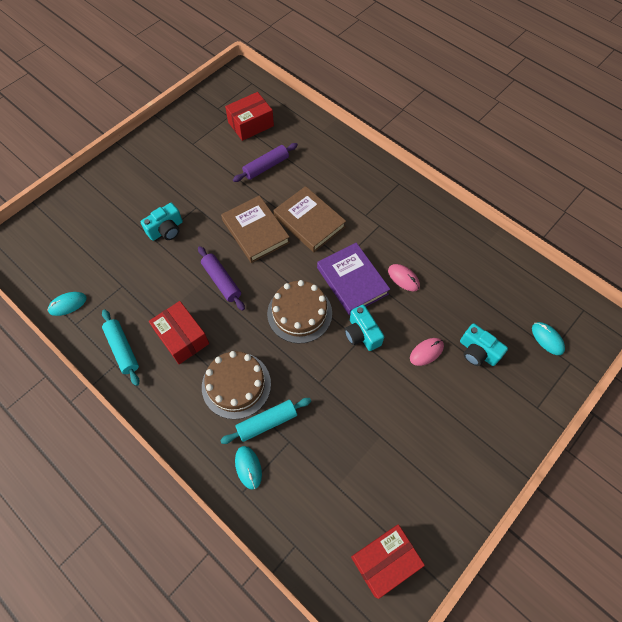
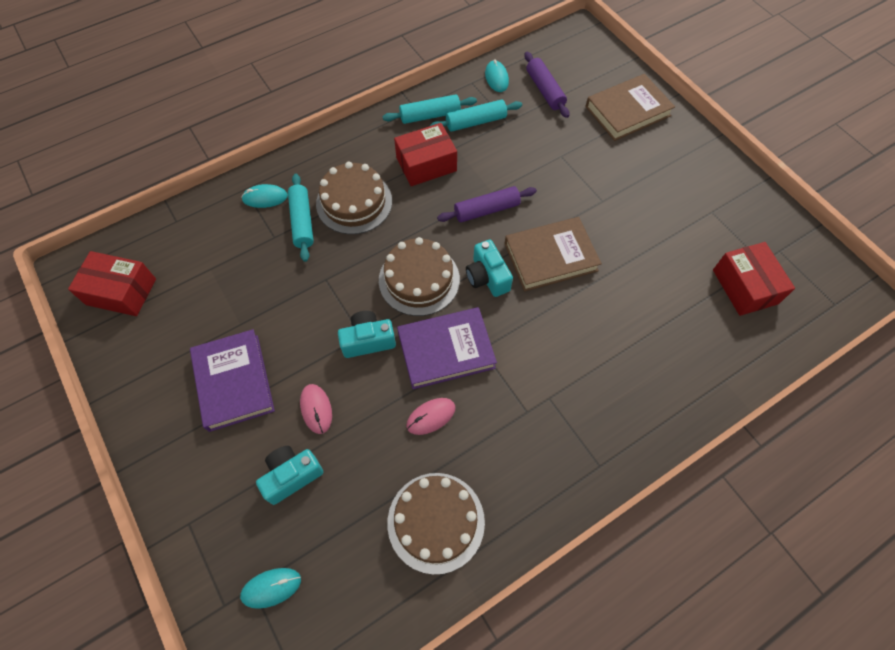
camera: 105 degrees right, 0 degrees up
(125, 309) = (476, 122): none -> turquoise rolling pin
(166, 230) = (573, 167): turquoise camera -> turquoise camera (487, 277)
(266, 167) = (659, 290): purple rolling pin -> purple rolling pin (544, 90)
(309, 222) = (553, 322): brown book -> brown book (627, 111)
(384, 561) = (121, 292): red box -> red box turned 60 degrees counterclockwise
(429, 419) = (234, 382): none -> purple book
(467, 259) = (436, 522): none -> brown cake

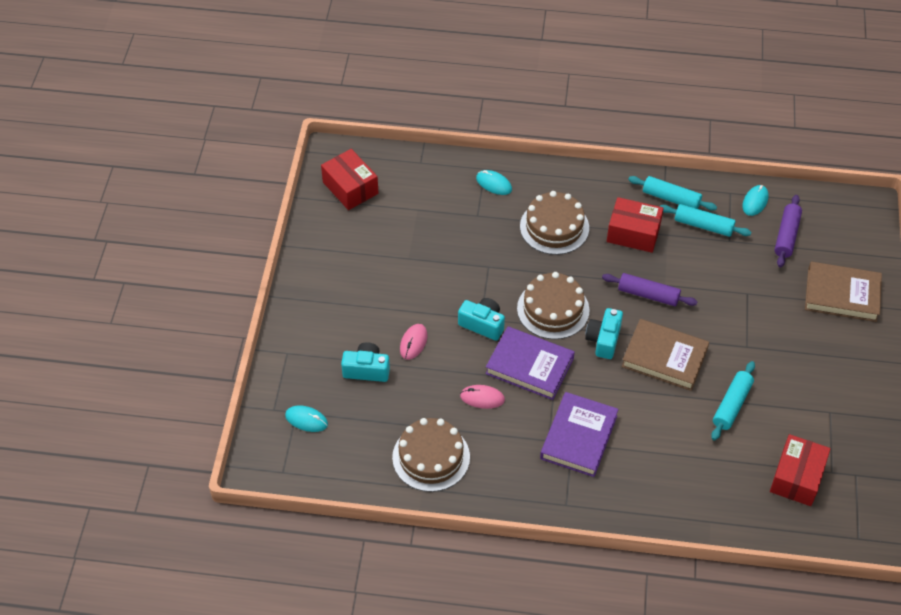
camera: 40 degrees right, 10 degrees down
(234, 382) = (376, 291): purple book -> purple book (578, 437)
(302, 221) = (506, 217): turquoise rolling pin -> turquoise rolling pin (732, 405)

